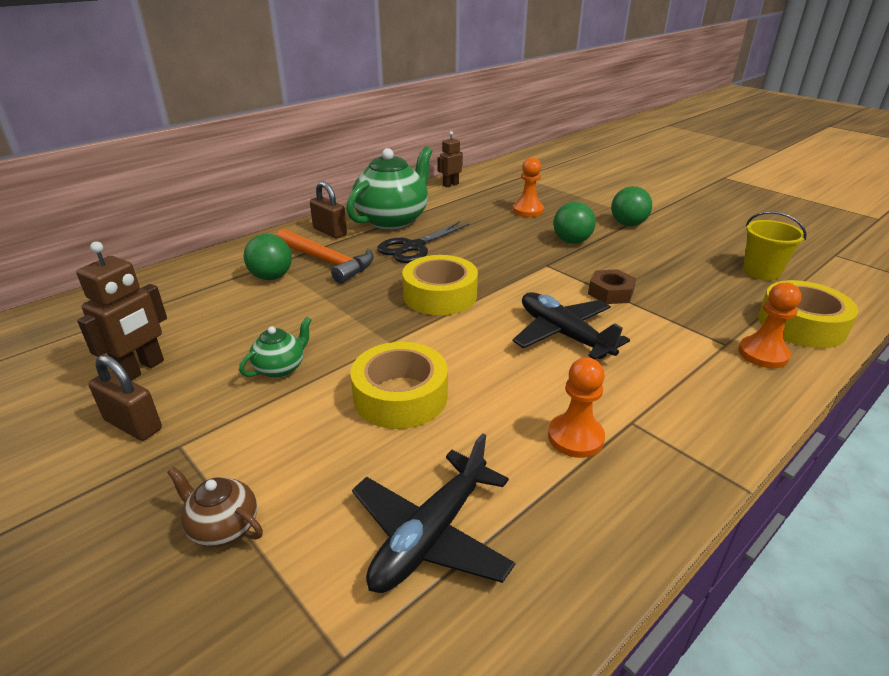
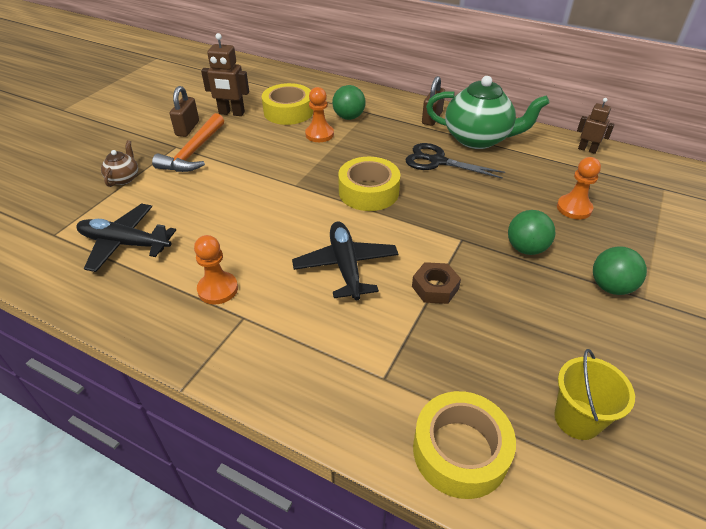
camera: 70 degrees right, 10 degrees up
(280, 368) = (249, 154): green teapot -> none
(327, 262) = (385, 131): orange hammer -> orange hammer (194, 152)
(400, 396) = (237, 204): yellow tape -> yellow tape (288, 111)
(563, 334) = (345, 266): black plane -> black plane turned 45 degrees counterclockwise
(763, 354) = (379, 409): orange pawn -> orange pawn (319, 134)

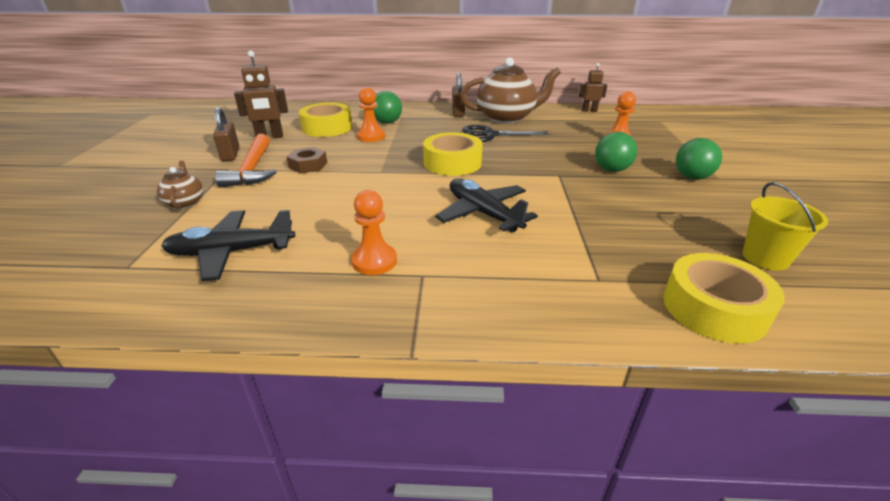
camera: 25 degrees left, 10 degrees down
(435, 287) = (572, 208): brown nut -> brown nut (308, 165)
(478, 139) = (506, 118): green teapot -> brown teapot

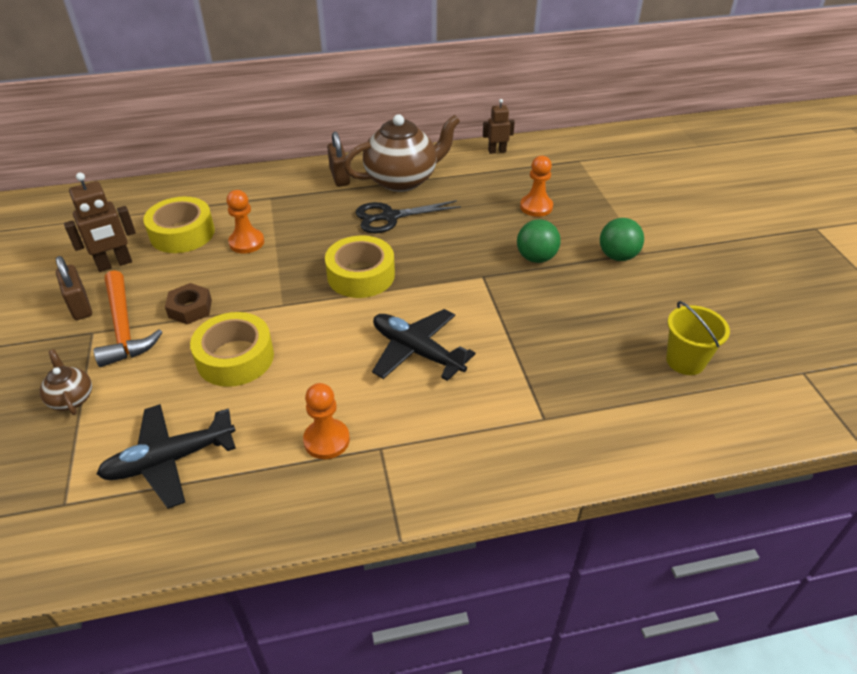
camera: 15 degrees left, 10 degrees up
(387, 122) = (256, 211): green ball -> none
(714, 308) = (643, 431): yellow tape -> yellow tape (235, 358)

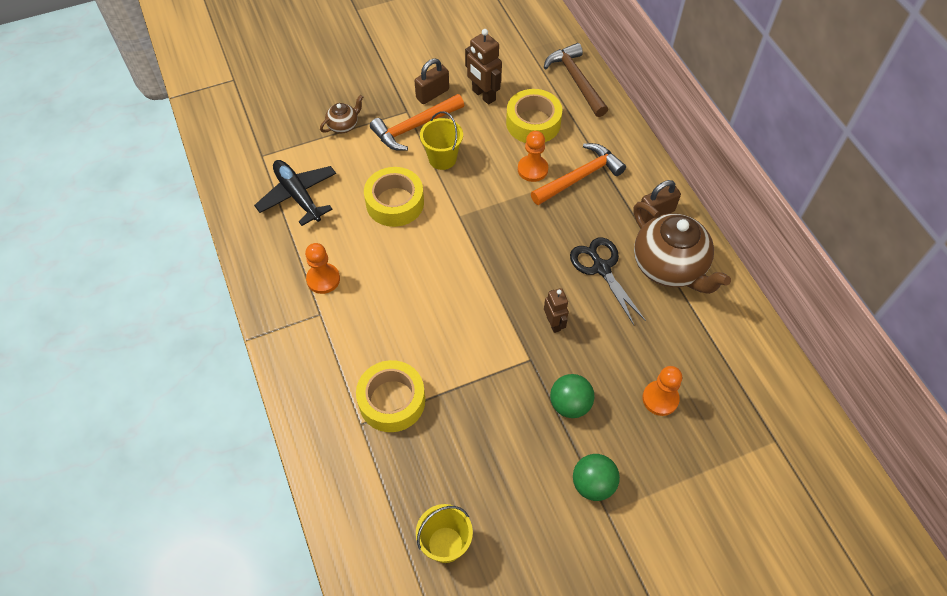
camera: 80 degrees right, 15 degrees up
(144, 197) = (576, 80): none -> brown hammer
(190, 308) = (442, 159): brown nut -> yellow bucket
(274, 214) = (579, 177): none -> orange hammer
(361, 275) = (508, 262): yellow tape -> yellow tape (392, 400)
(416, 351) = (421, 321): black plane -> none
(497, 151) = (761, 349): brown robot -> brown robot (554, 323)

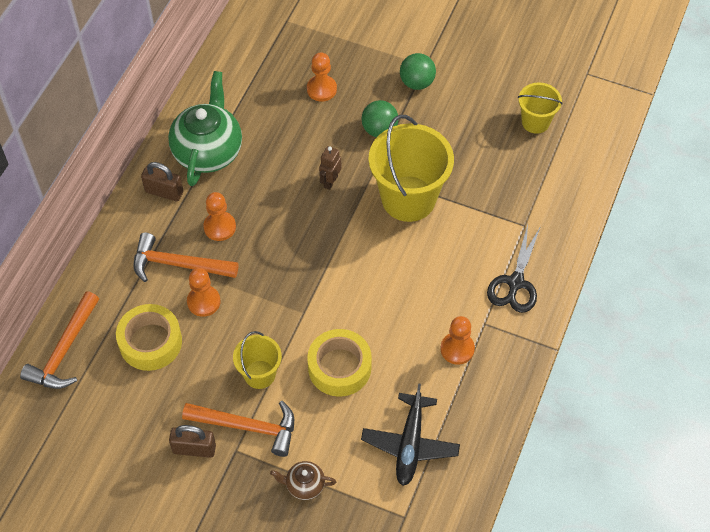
camera: 135 degrees left, 0 degrees up
(392, 400) = (490, 222): yellow tape -> none
(478, 363) = (408, 198): none -> yellow bucket
(483, 95) = (155, 407): brown robot -> none
(576, 80) = (64, 350): brown hammer -> orange hammer
(587, 222) = (219, 227): none -> orange pawn
(601, 268) = (253, 188): black scissors -> black scissors (515, 283)
(669, 267) = (208, 151): brown teapot -> green teapot

